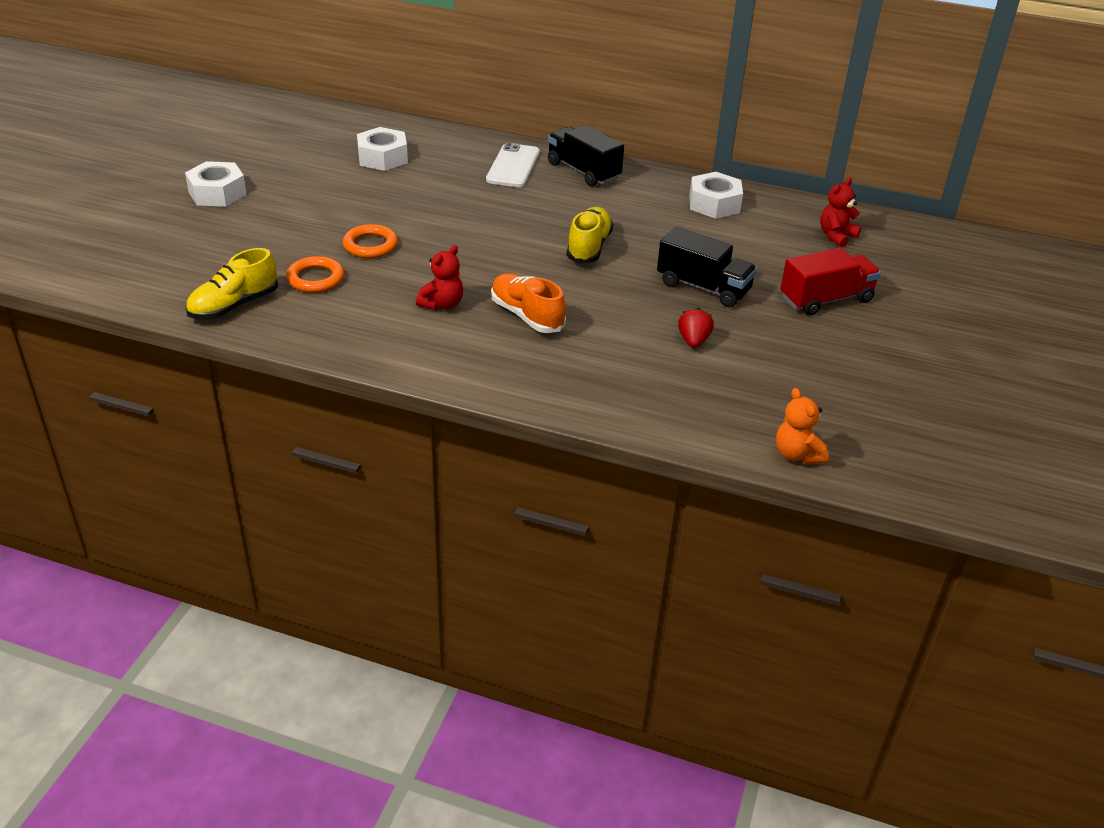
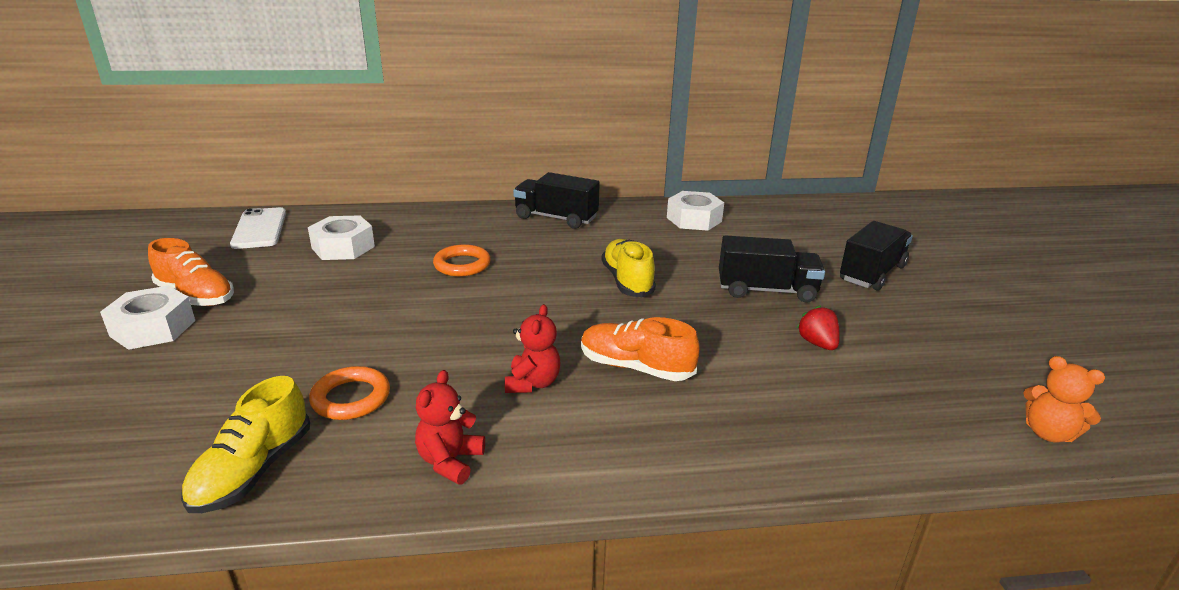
camera: 25 degrees left, 10 degrees down
(255, 174) = (196, 296): none -> orange shoe
(370, 245) = (394, 339): orange ring -> orange ring (462, 265)
(513, 166) = (486, 227): white phone -> white phone (259, 229)
(826, 299) = (872, 273): red truck -> black truck
(836, 236) = (814, 222): red teddy bear -> red teddy bear (450, 461)

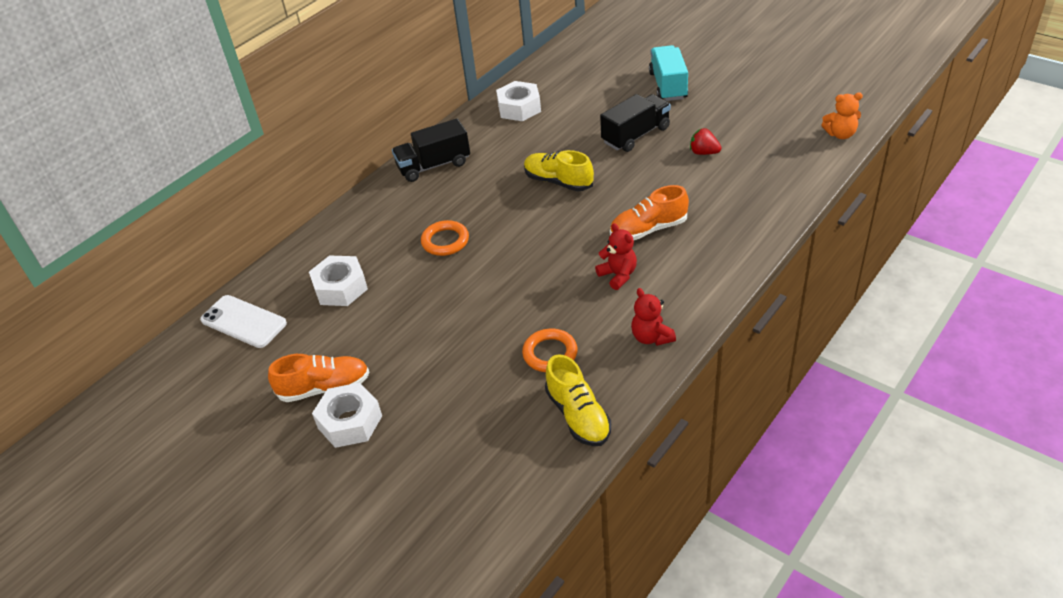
camera: 40 degrees left, 15 degrees up
(872, 273) = (668, 86): black truck -> turquoise truck

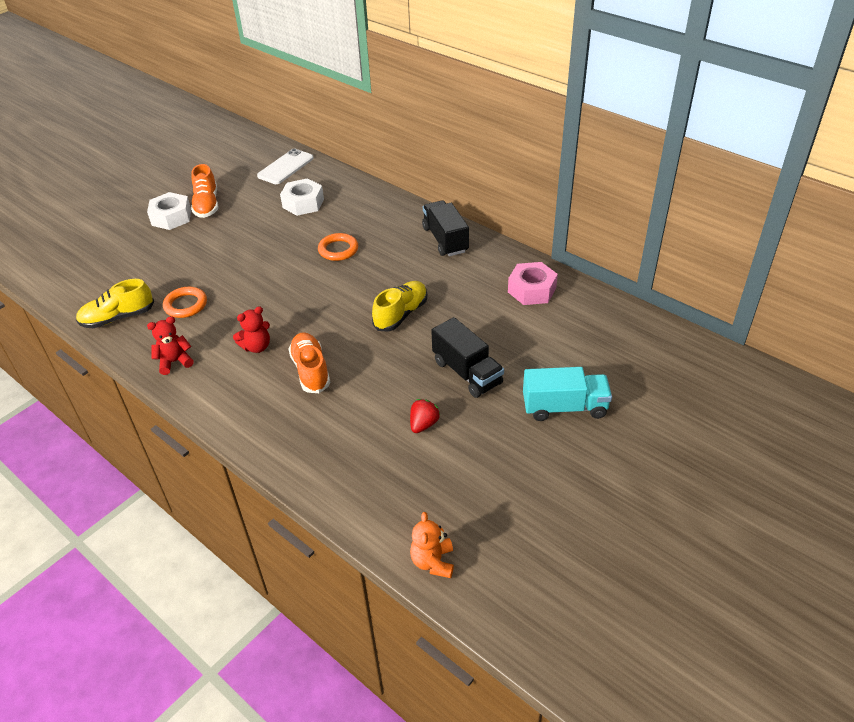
camera: 90 degrees right, 0 degrees up
(519, 108) = (531, 290): white nut -> pink nut

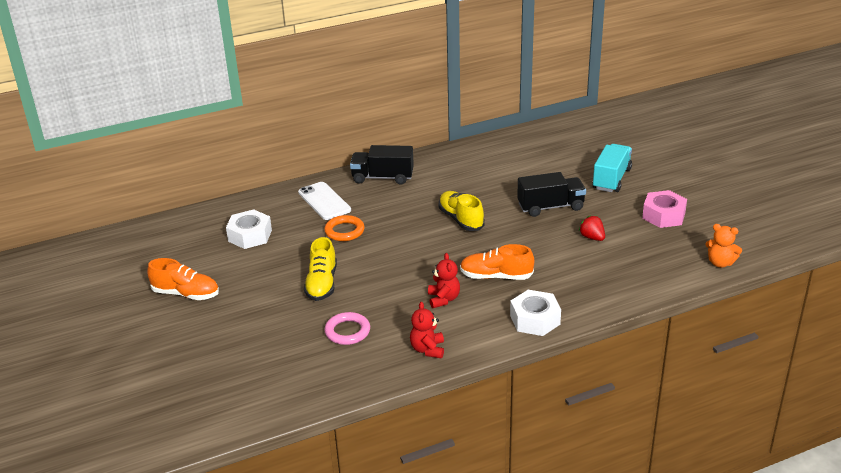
camera: 65 degrees left, 10 degrees down
(118, 318) = (329, 378): yellow shoe -> yellow shoe (322, 284)
(171, 217) = (183, 321): white nut -> white nut (535, 319)
(186, 305) = (347, 331): orange ring -> pink ring
(286, 167) = (173, 234): white phone -> white phone (324, 201)
(531, 290) = (480, 158): pink nut -> pink nut (663, 215)

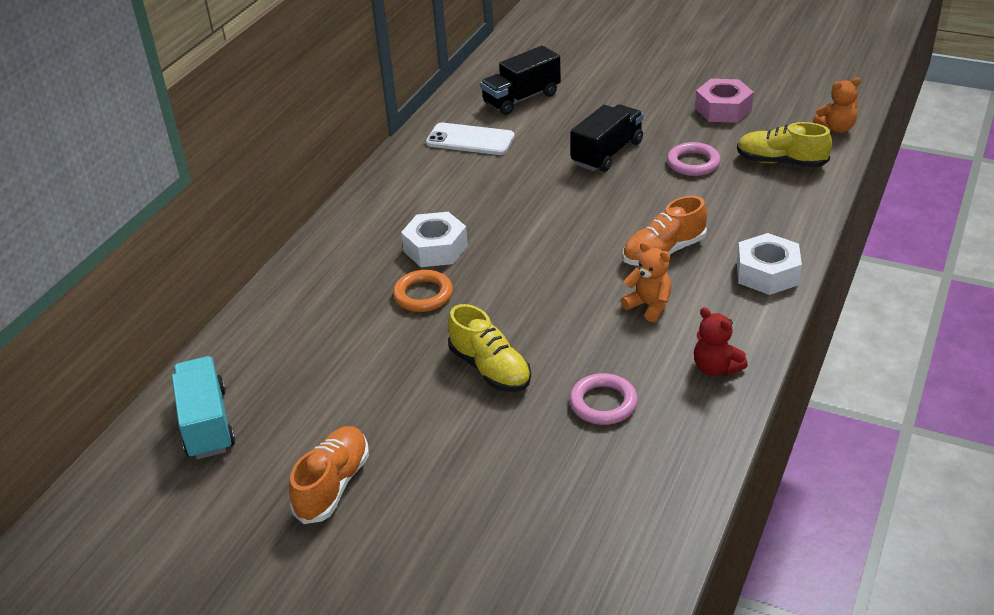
camera: 40 degrees left, 5 degrees up
(186, 294) = (333, 485): orange shoe -> orange shoe turned 45 degrees counterclockwise
(250, 236) = (309, 365): white nut -> white nut (435, 248)
(324, 201) = (344, 274): white phone -> white phone (470, 140)
(382, 177) = (375, 212): black truck -> black truck (521, 99)
(443, 299) = (649, 306): red teddy bear -> orange teddy bear
(461, 219) = (536, 213): yellow shoe -> yellow shoe (781, 162)
(592, 237) = (693, 163): red strawberry -> pink ring
(611, 179) = (623, 97): turquoise truck -> turquoise truck (207, 424)

